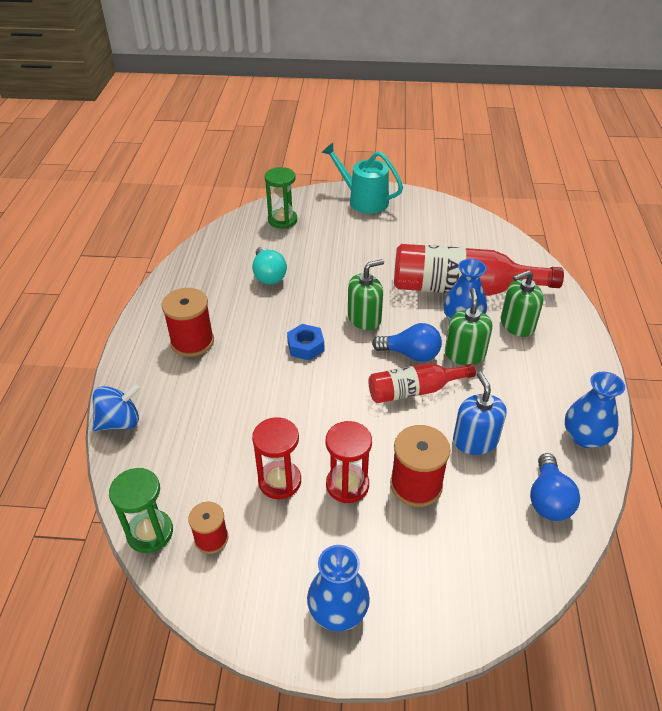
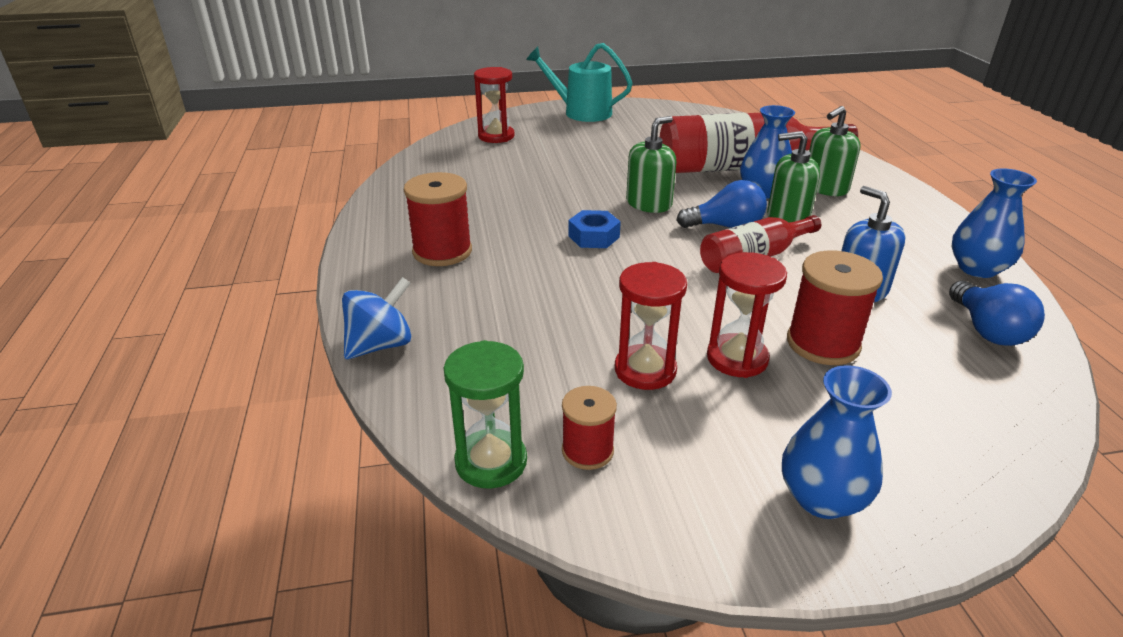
camera: 15 degrees left, 10 degrees down
(268, 275) = (507, 182): turquoise light bulb -> none
(282, 220) = (496, 136): green hourglass -> red hourglass
(464, 354) = (787, 218): green soap dispenser -> green soap dispenser turned 75 degrees counterclockwise

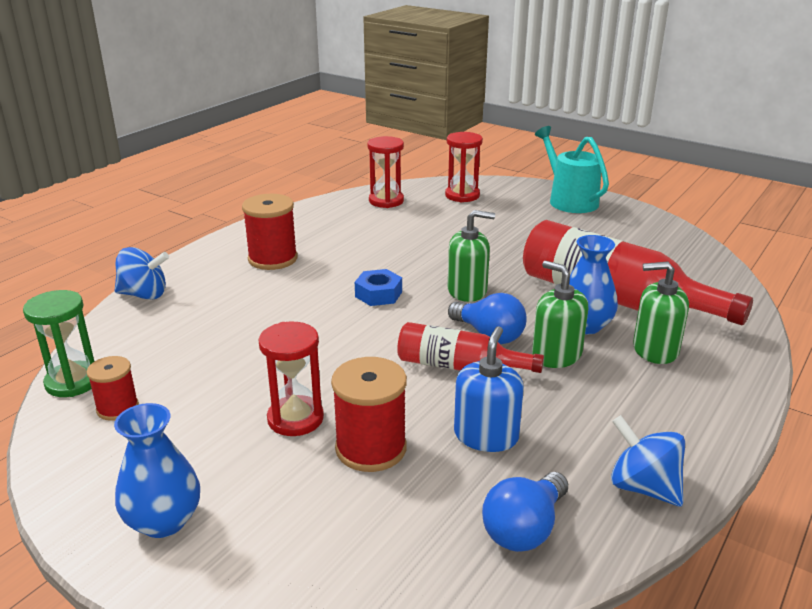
camera: 45 degrees right, 5 degrees down
(645, 370) = (231, 389): red hourglass -> red hourglass (386, 201)
(977, 268) = (643, 487): blue vase -> blue spinning top

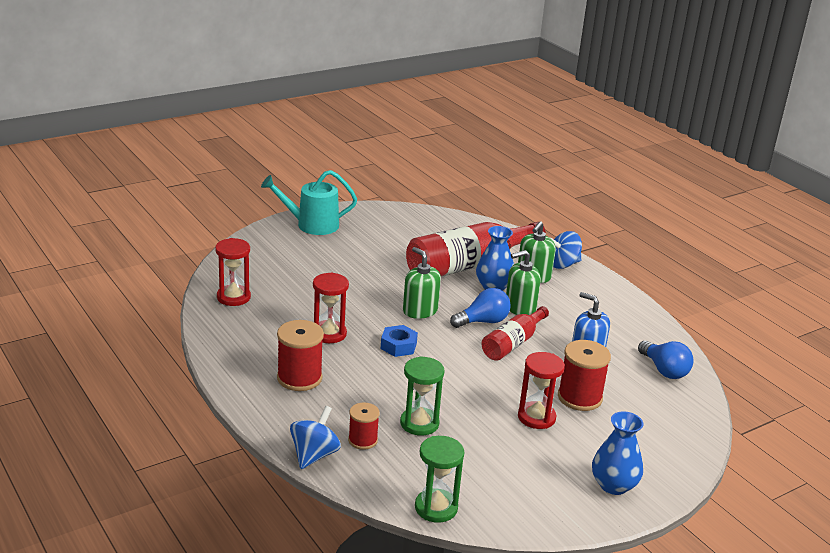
camera: 70 degrees left, 0 degrees up
(117, 408) = (484, 489): red spool -> red spool (363, 440)
(231, 338) = (419, 423): none -> green hourglass
(462, 195) = (258, 262): red hourglass -> red hourglass (329, 334)
(467, 291) = (420, 310): green soap dispenser -> green soap dispenser turned 60 degrees counterclockwise
(643, 487) = (648, 327): blue spinning top -> blue spinning top (562, 264)

